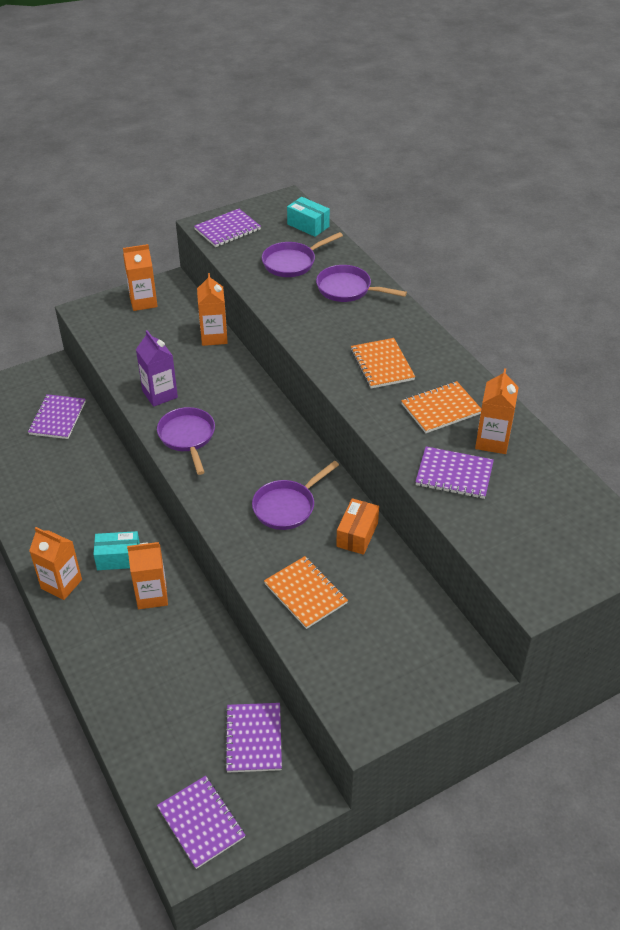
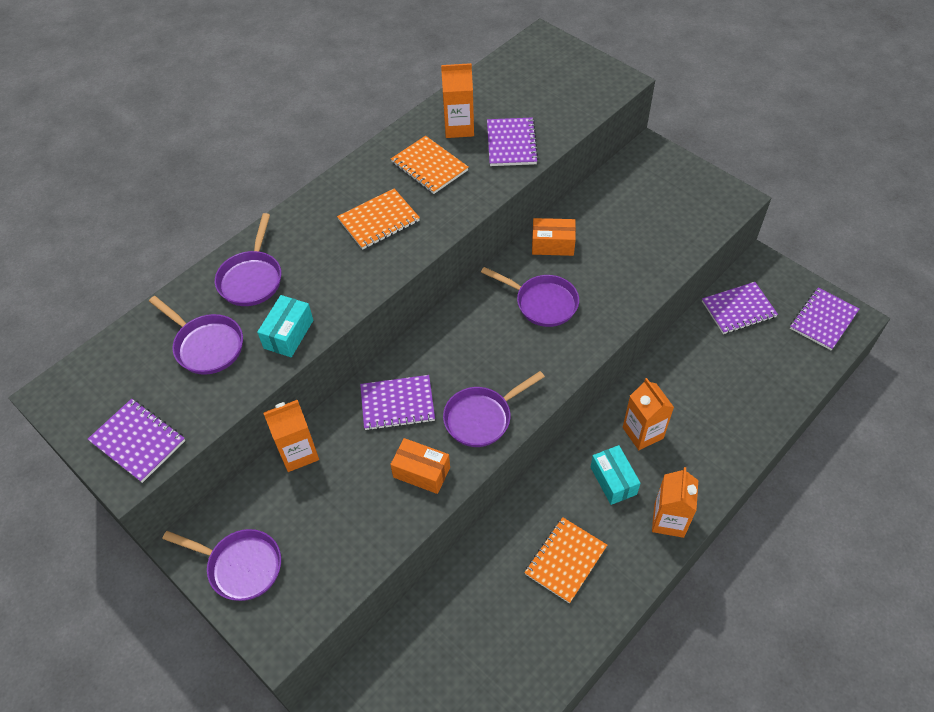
camera: 105 degrees left, 10 degrees up
(57, 418) = (430, 648): purple notebook -> purple notebook (397, 404)
(143, 302) = (241, 566): orange carton -> purple pan
(160, 394) = (421, 472): purple carton -> orange box
(305, 593) = (634, 263): orange notebook -> orange notebook (565, 560)
(308, 225) = (116, 352): turquoise box -> turquoise box (288, 334)

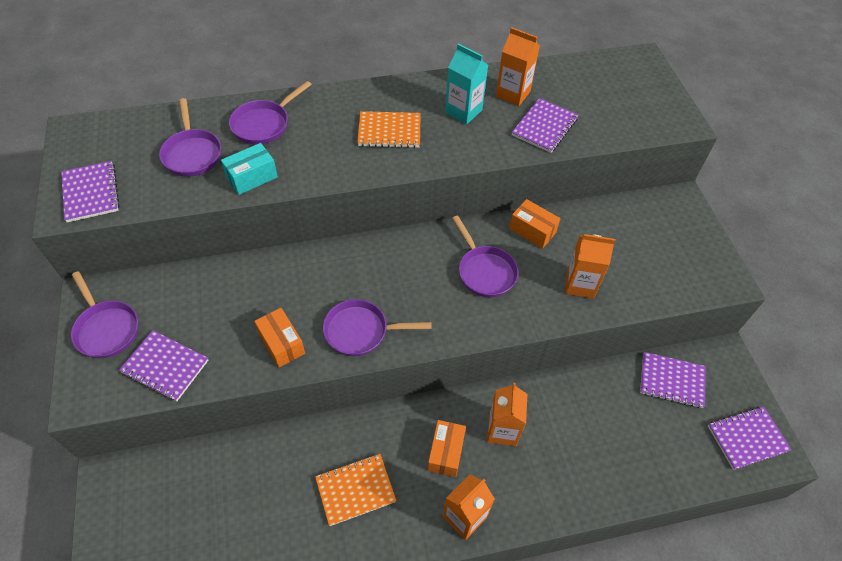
camera: 30 degrees right, 0 degrees up
(298, 453) = (212, 273): orange carton -> orange carton (580, 284)
(397, 404) = (309, 281): purple notebook -> purple notebook (165, 366)
(429, 166) = (463, 111): orange notebook -> turquoise carton
(613, 480) = (446, 452): turquoise box -> orange box

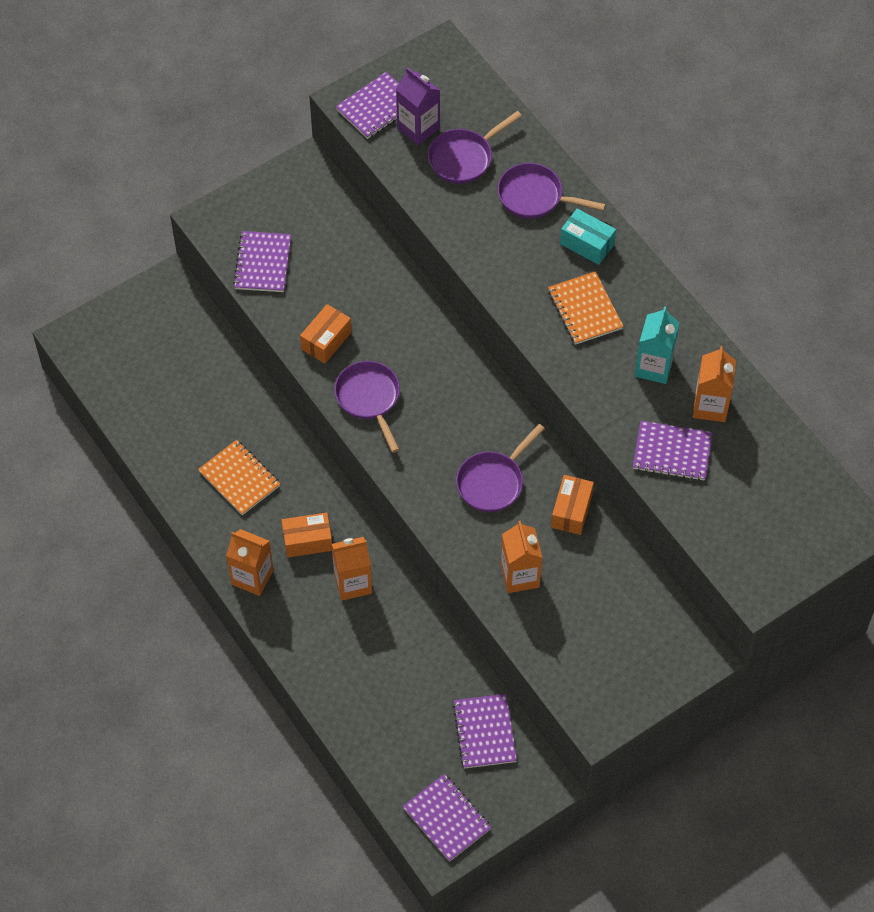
camera: 70 degrees right, 5 degrees up
(106, 329) = (278, 199): purple pan -> none
(137, 172) = (418, 128): none -> purple carton
(252, 177) = (459, 220): turquoise box -> turquoise box (587, 244)

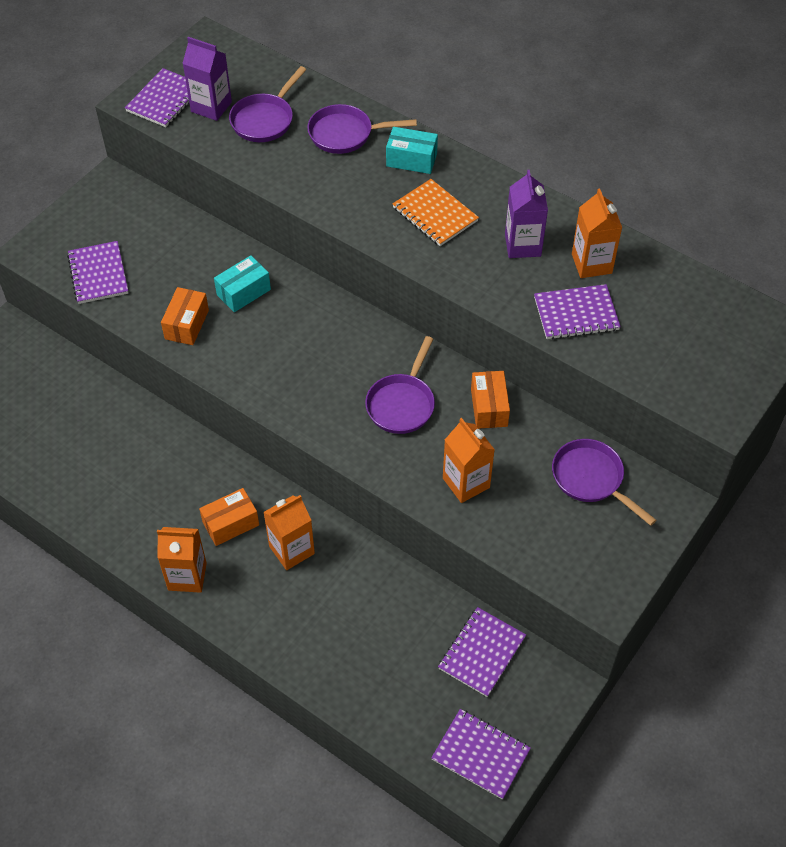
camera: 20 degrees left, 5 degrees down
(239, 479) = (140, 486): orange notebook -> none
(369, 399) = (249, 364): purple pan -> purple pan (591, 479)
(390, 323) = (243, 292): none -> turquoise box
(484, 732) = (481, 653): purple notebook -> purple notebook turned 60 degrees clockwise
(654, 367) = (522, 245): turquoise carton -> purple carton

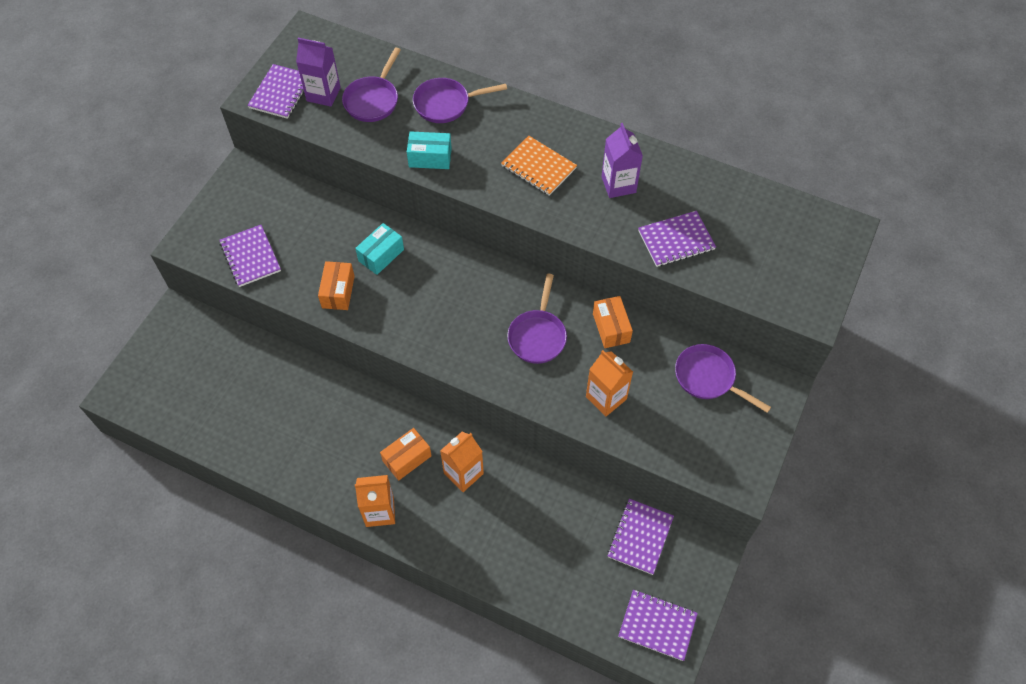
camera: 10 degrees left, 5 degrees up
(411, 160) = (508, 120): turquoise box -> turquoise box (430, 158)
(591, 263) = (679, 193): orange carton -> none

